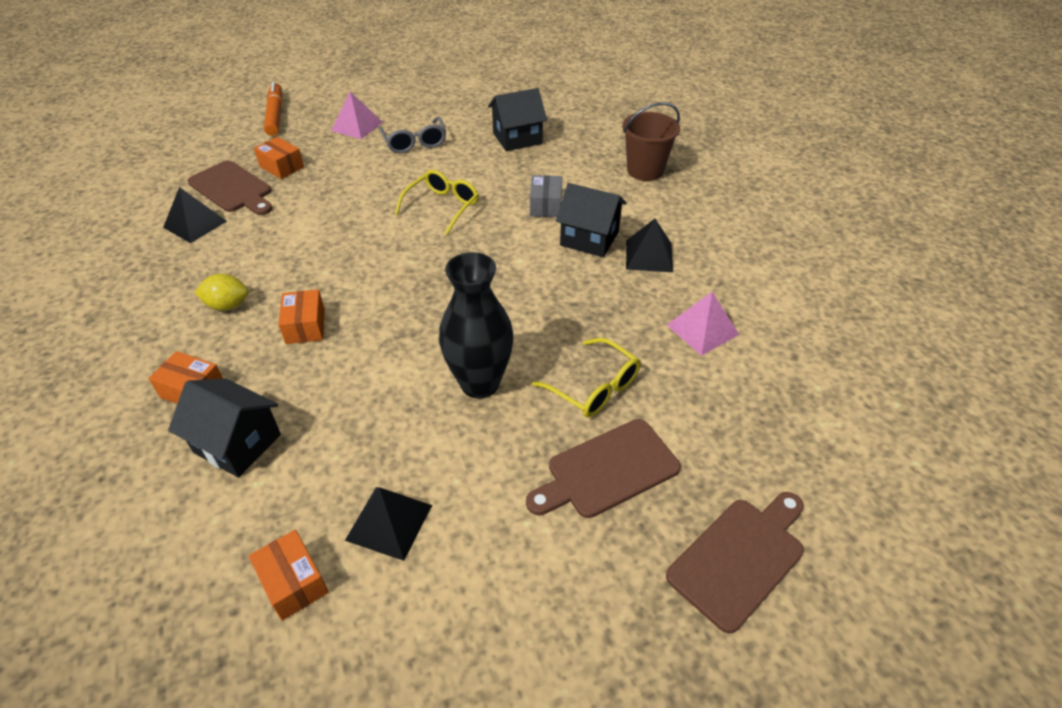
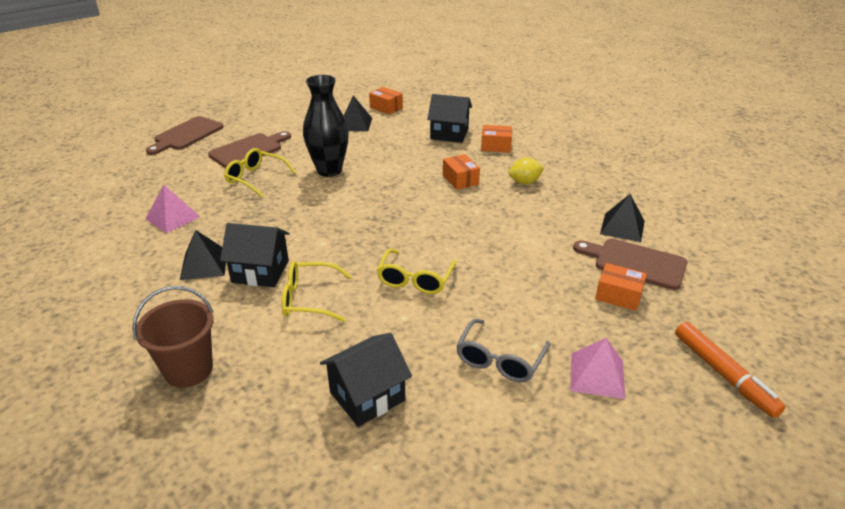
camera: 165 degrees right, 10 degrees down
(415, 143) = (499, 360): grey glasses -> grey glasses turned 120 degrees counterclockwise
(545, 205) = (309, 299): grey box -> yellow glasses

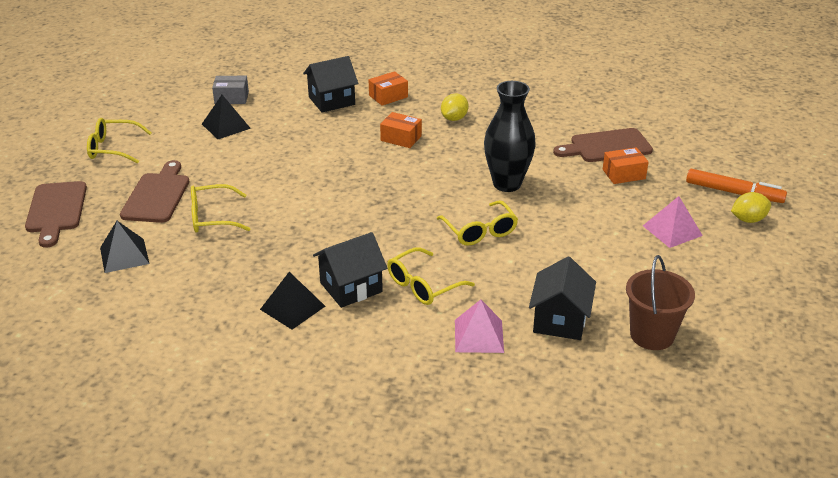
camera: 40 degrees left, 0 degrees up
(172, 217) = (190, 288): pink pyramid -> pink pyramid (478, 336)
(188, 370) = (412, 379): brown bucket -> brown bucket (652, 335)
(271, 112) = (113, 148): none -> yellow glasses
(329, 170) = (273, 179): black vase -> black vase (507, 184)
(386, 107) = (231, 98): orange box -> grey box
(499, 360) = (608, 253): grey glasses -> none
(622, 227) = (567, 124): black pyramid -> black pyramid (124, 255)
(704, 412) = (748, 219): none -> yellow lemon

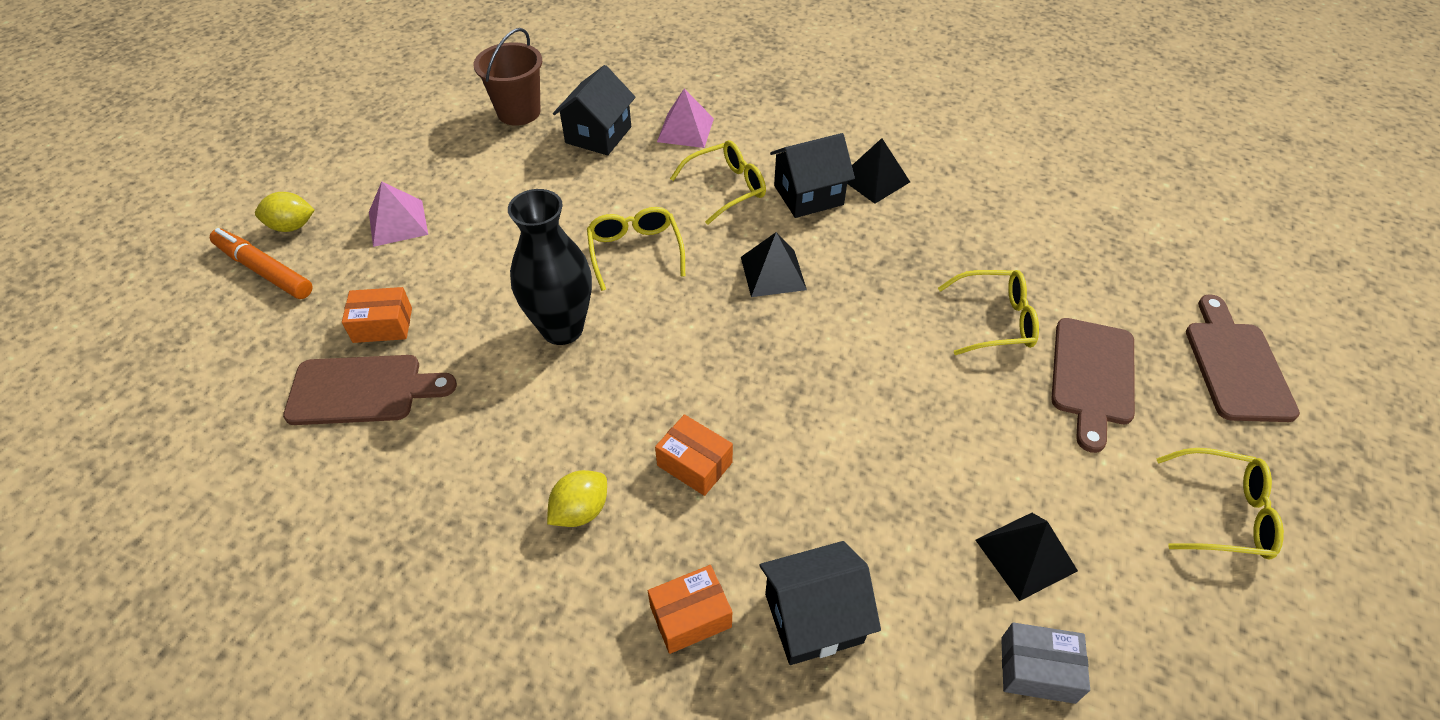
camera: 170 degrees left, 15 degrees up
(124, 255) = (1095, 271): black pyramid -> black pyramid (773, 273)

